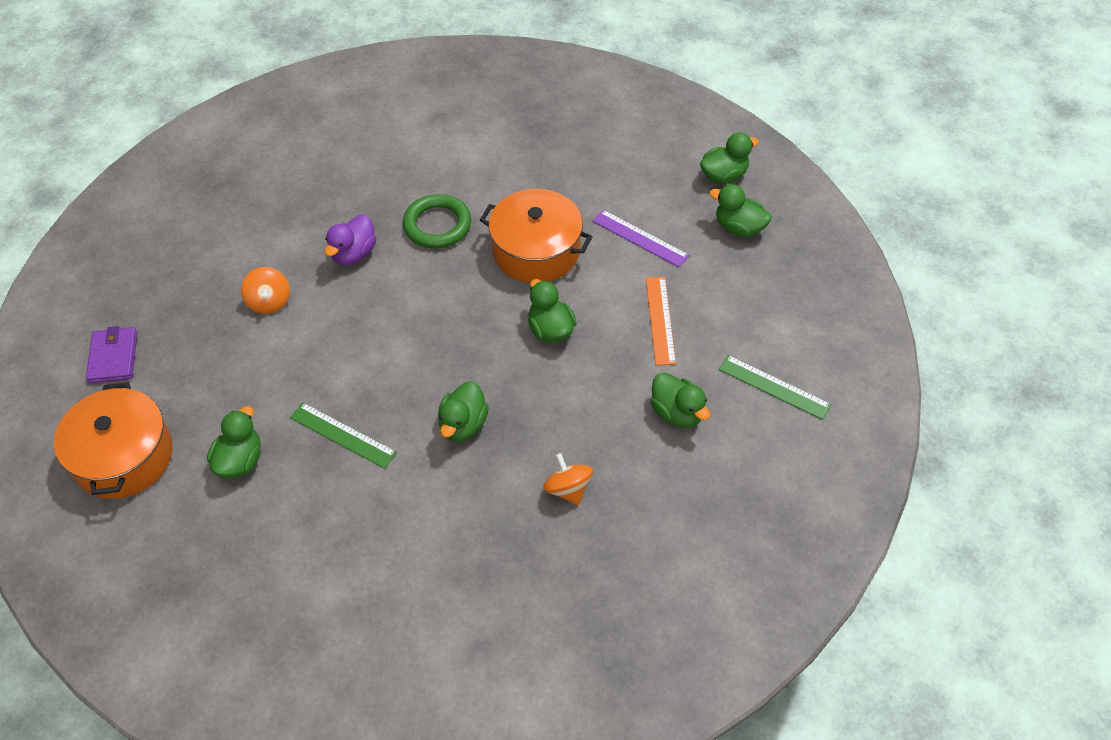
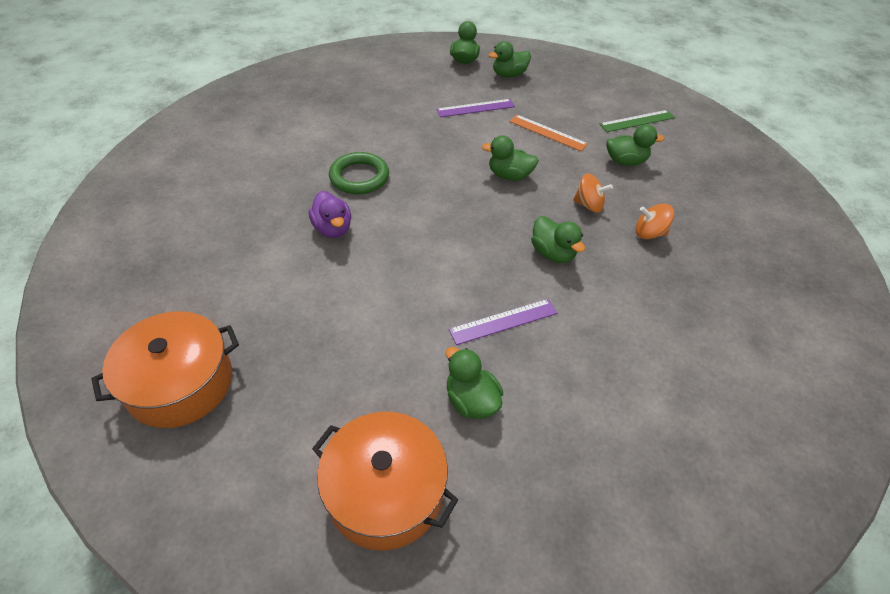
camera: 55 degrees left, 5 degrees down
(113, 357) = (256, 440): purple wallet -> none
(269, 302) = (321, 298): orange spinning top -> orange spinning top (588, 205)
(342, 435) = (503, 321): green ruler -> purple ruler
(536, 251) = (436, 149): orange pot -> orange pot (180, 383)

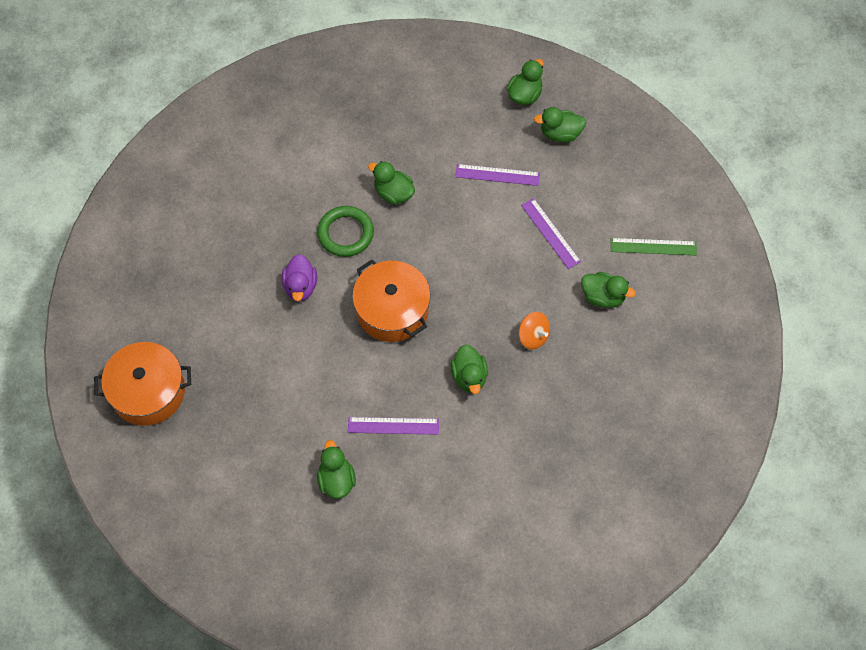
camera: 25 degrees right, 15 degrees up
(385, 492) = (252, 520): orange pot -> orange pot (392, 310)
(509, 175) = (481, 277): green duck -> green duck (393, 193)
(547, 133) = (550, 233): orange ruler -> purple ruler
(649, 233) = (567, 386): orange spinning top -> none

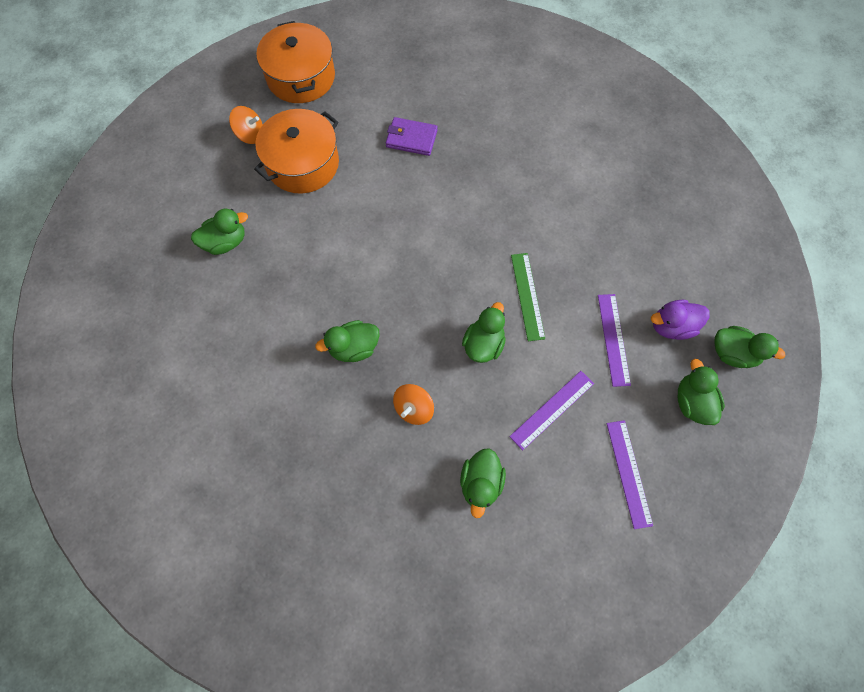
camera: 80 degrees right, 5 degrees up
(211, 448) = (250, 135): none -> orange spinning top
(255, 297) = (411, 138): none -> purple wallet
(300, 286) = (430, 174): purple duck -> purple duck (671, 326)
(345, 233) = (499, 202): green ring -> none
(392, 310) = (420, 260): orange pot -> orange pot (303, 163)
(393, 193) = (559, 237): green duck -> green duck (483, 344)
(393, 426) = (288, 283): purple ruler -> purple ruler (628, 473)
(653, 247) = (564, 539): green ruler -> green ruler (527, 296)

